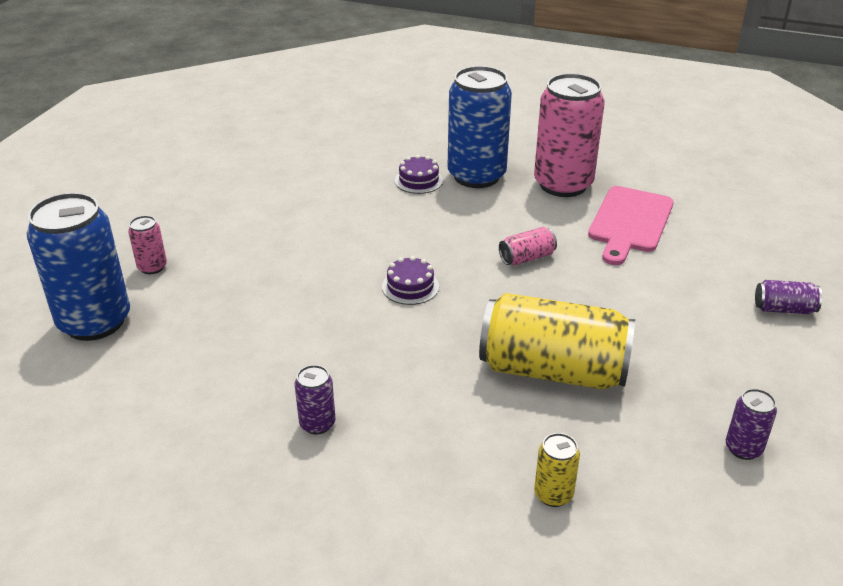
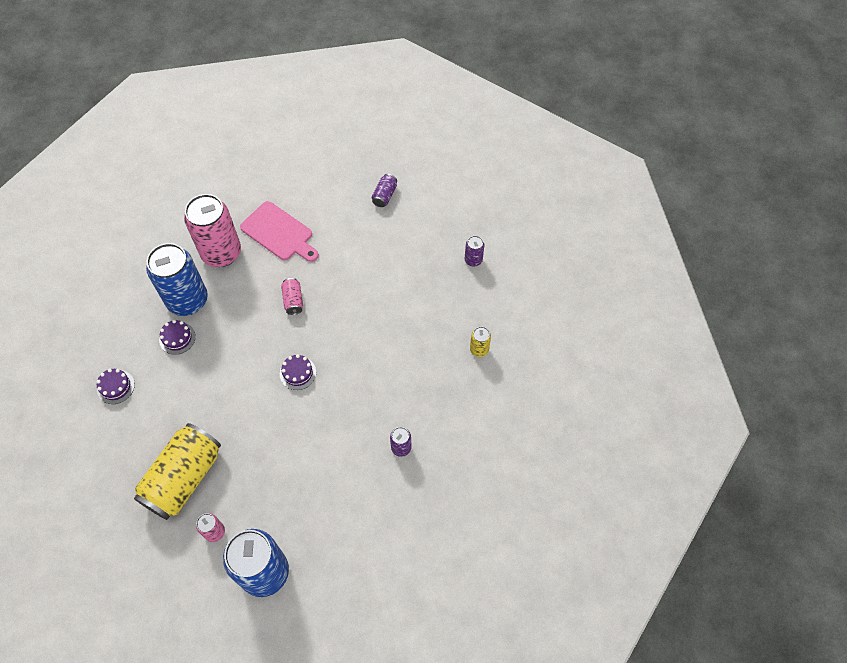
camera: 75 degrees left, 25 degrees up
(334, 156) = (115, 387): none -> purple cake
(553, 370) = (396, 321): yellow can -> yellow can (184, 478)

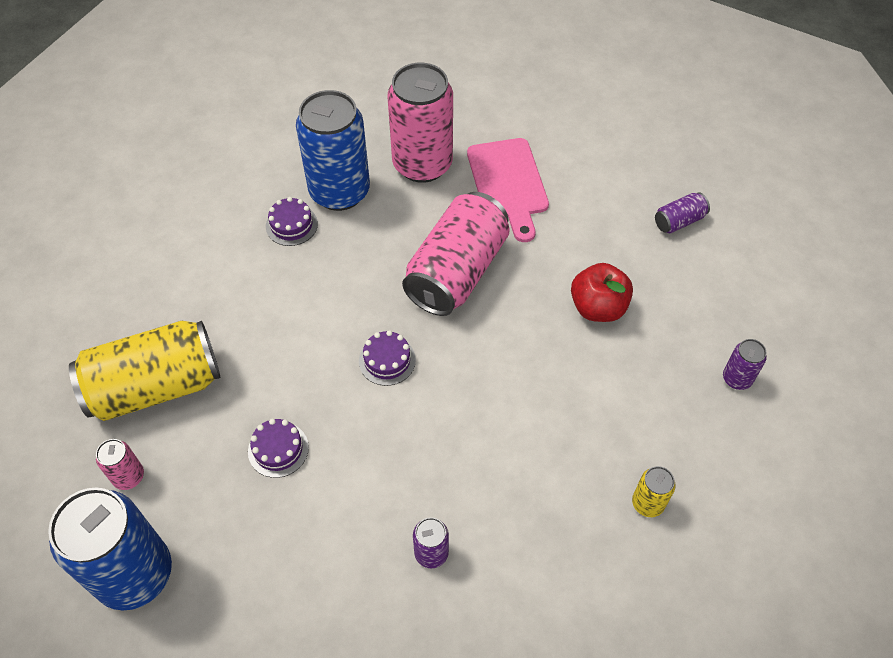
camera: 40 degrees right, 5 degrees down
(115, 387) = (183, 233): purple cake -> purple cake (278, 449)
(293, 300) = (457, 271): pink can -> pink can, size x2.29
(381, 270) = (598, 307): none -> red apple

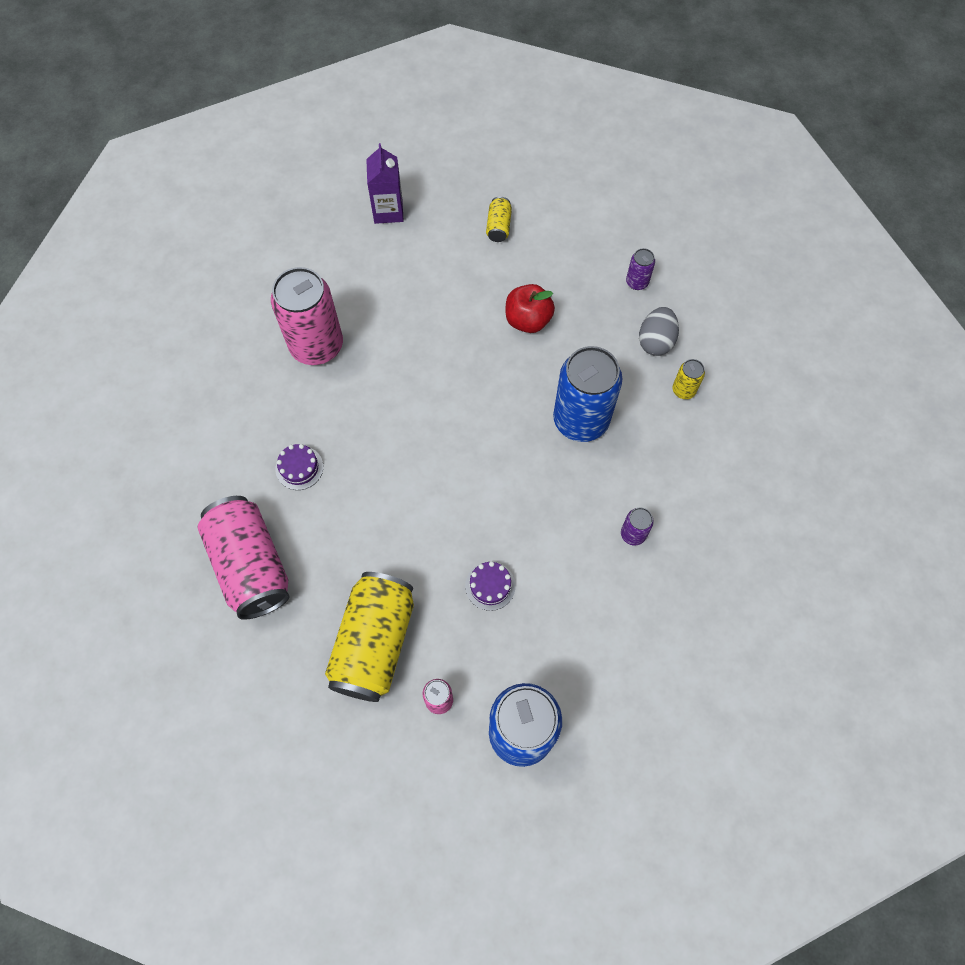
camera: 55 degrees left, 10 degrees up
(339, 192) = (295, 416): blue can -> blue can (581, 420)
(387, 360) = (471, 474): purple cake -> none
(457, 271) = (431, 384): pink can -> pink can (251, 565)
(508, 183) = (382, 303): pink cutting board -> none
(608, 130) = (388, 211): none -> purple carton
(679, 221) = (498, 226): purple can -> yellow can
(682, 439) = (655, 341): none -> grey egg

